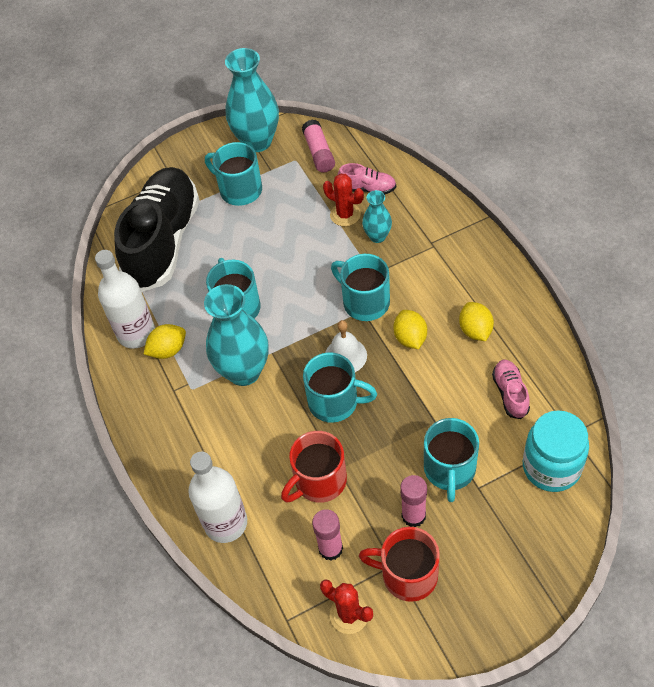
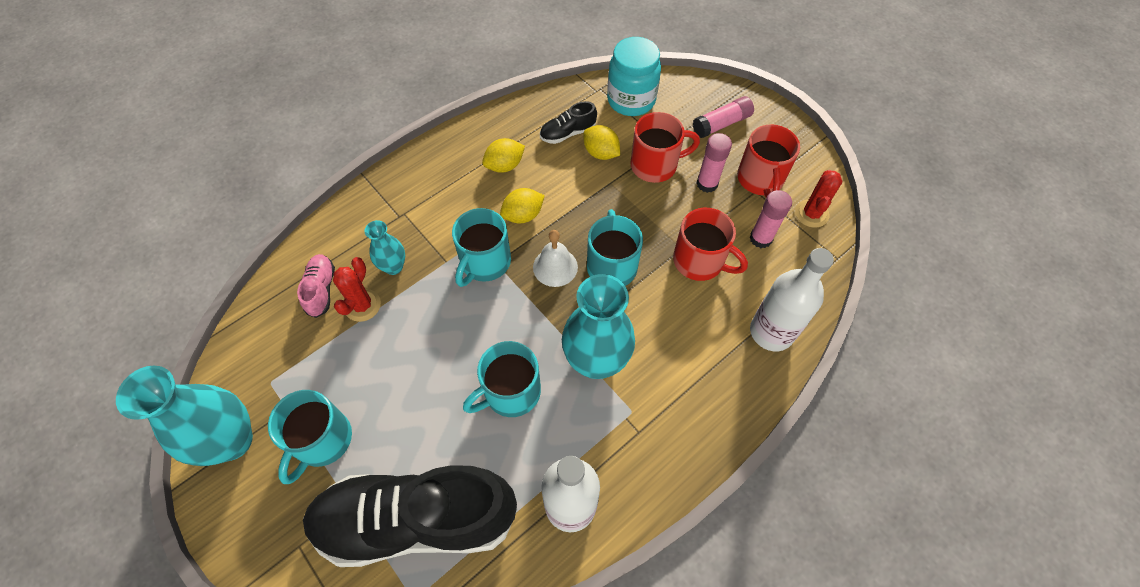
camera: 110 degrees left, 5 degrees up
(168, 350) = (586, 456): yellow lemon -> yellow lemon (601, 153)
(319, 153) = (259, 356): pink glue stick -> pink glue stick (721, 124)
(449, 470) = (655, 165): turquoise mug -> red mug
(510, 393) = (568, 133): pink shoe -> black shoe

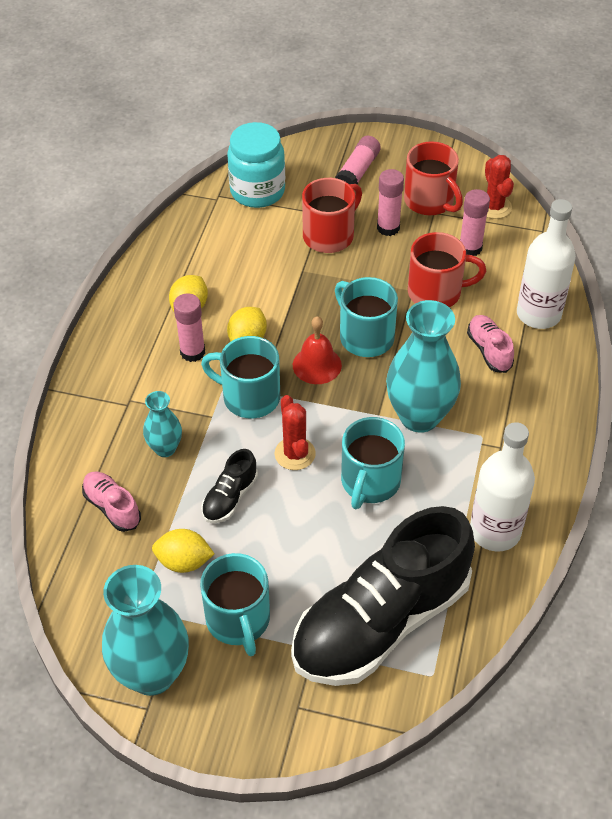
camera: 35 degrees left, 10 degrees down
(362, 305) = (167, 496): red cactus -> red cactus (295, 454)
(476, 202) = (192, 352): none -> pink glue stick
(484, 262) = (249, 397): turquoise mug -> turquoise mug turned 120 degrees clockwise
(555, 267) = (317, 365): white bell -> red bell
(568, 133) = (224, 249): black shoe -> black shoe (230, 497)
(601, 153) = (271, 250): yellow lemon -> yellow lemon (184, 562)
(701, 339) = (489, 350): none -> pink shoe

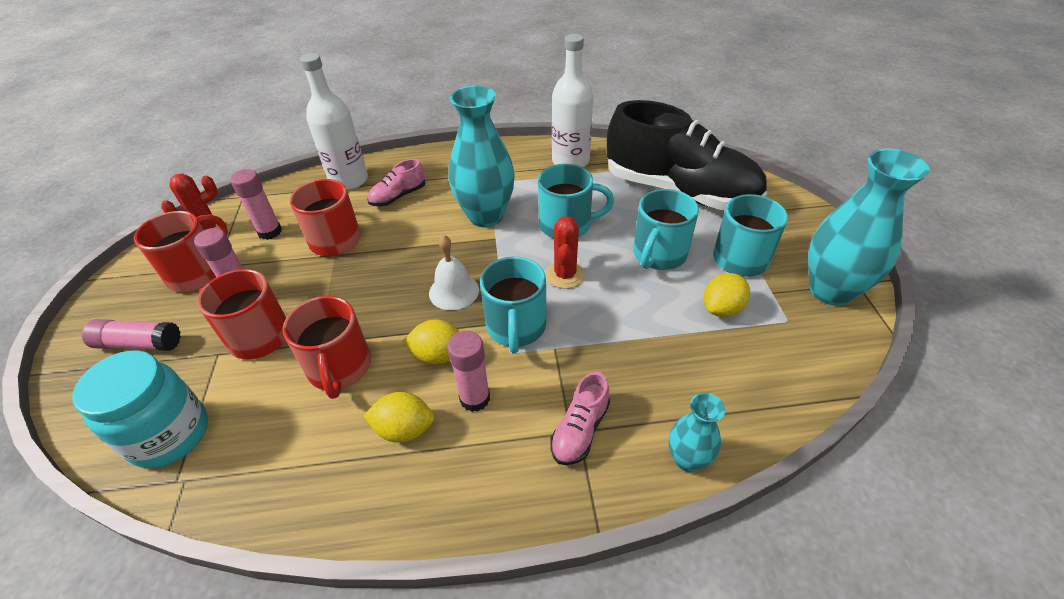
camera: 110 degrees left, 5 degrees down
(112, 507) = (711, 386): pink shoe -> pink shoe (580, 430)
(165, 448) = (615, 371): turquoise vase -> turquoise vase (687, 459)
(184, 562) = (722, 308): yellow lemon -> yellow lemon turned 60 degrees clockwise
(230, 497) = (637, 301): black shoe -> none
(268, 279) = (340, 368): none -> red mug
(295, 454) = (565, 275): red cactus -> red cactus turned 45 degrees counterclockwise
(317, 365) = (454, 291): red bell -> white bell
(365, 336) = (405, 269): turquoise mug -> turquoise mug (658, 255)

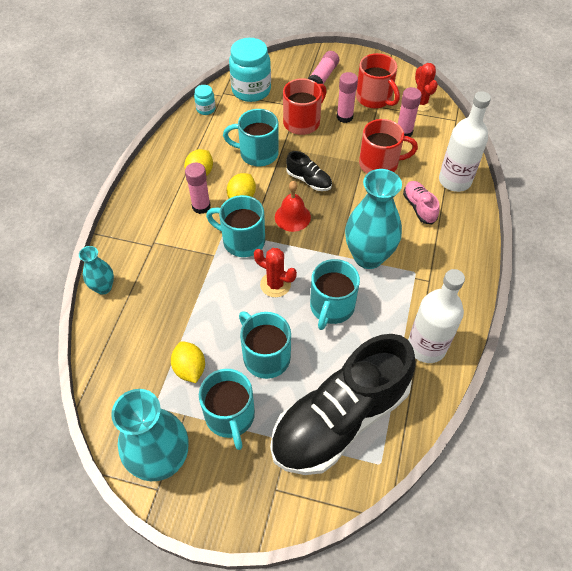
camera: 110 degrees right, 10 degrees up
(229, 492) = (206, 109): none -> turquoise jar
(340, 368) = (257, 153): red mug -> turquoise mug
(382, 294) = (309, 180): none -> black shoe
(454, 291) = (292, 217): white bell -> red bell
(580, 430) = (152, 246): pink shoe -> none

